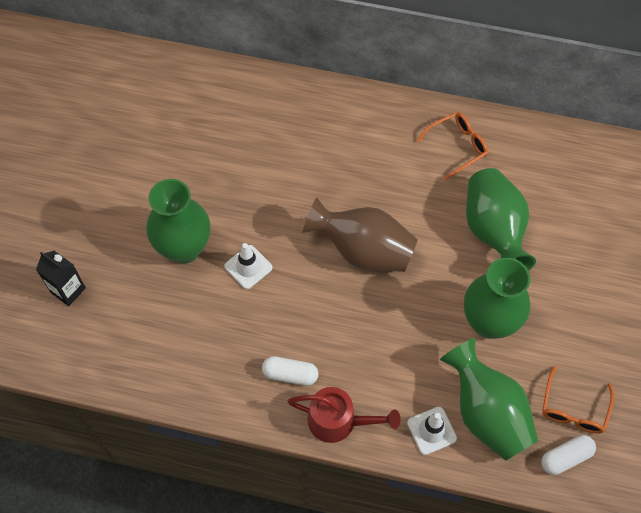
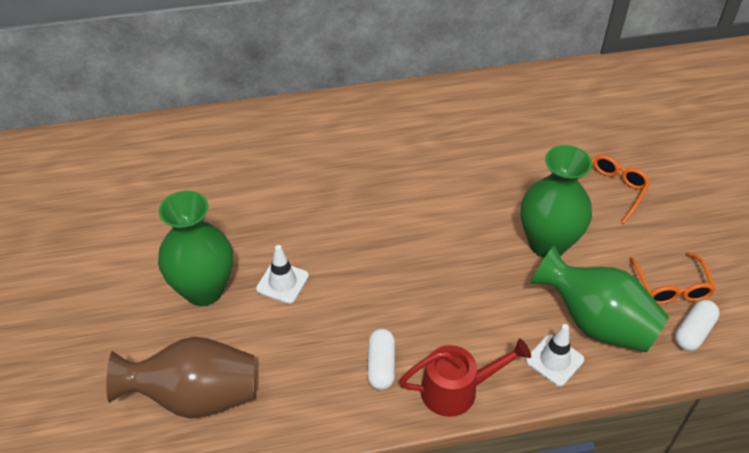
camera: 25 degrees left, 15 degrees down
(68, 290) = (87, 379): black carton -> none
(290, 374) = (381, 365): white capsule -> white capsule turned 75 degrees counterclockwise
(363, 250) = (391, 227): brown vase -> brown vase (195, 397)
(457, 146) = (429, 115): orange glasses -> orange glasses (611, 190)
(493, 231) = (504, 169): green vase -> none

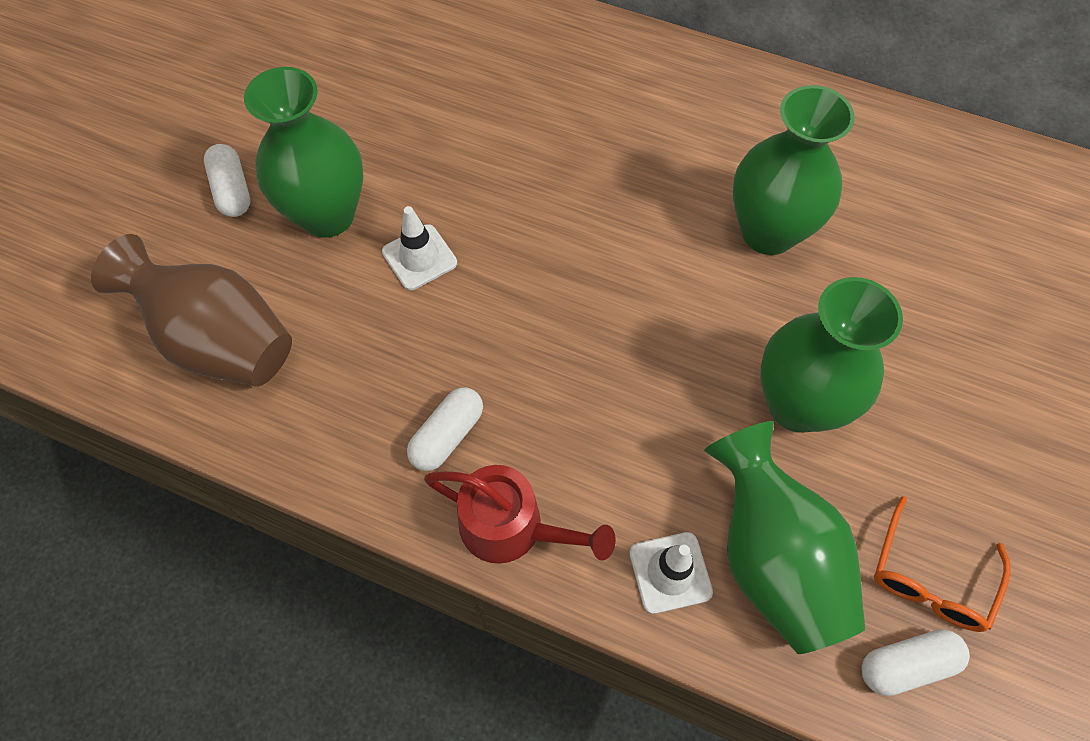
camera: 35 degrees right, 15 degrees up
(127, 309) = (232, 190): none -> white capsule
(463, 169) = (768, 232): none -> green vase
(611, 190) = (960, 380): orange glasses -> none

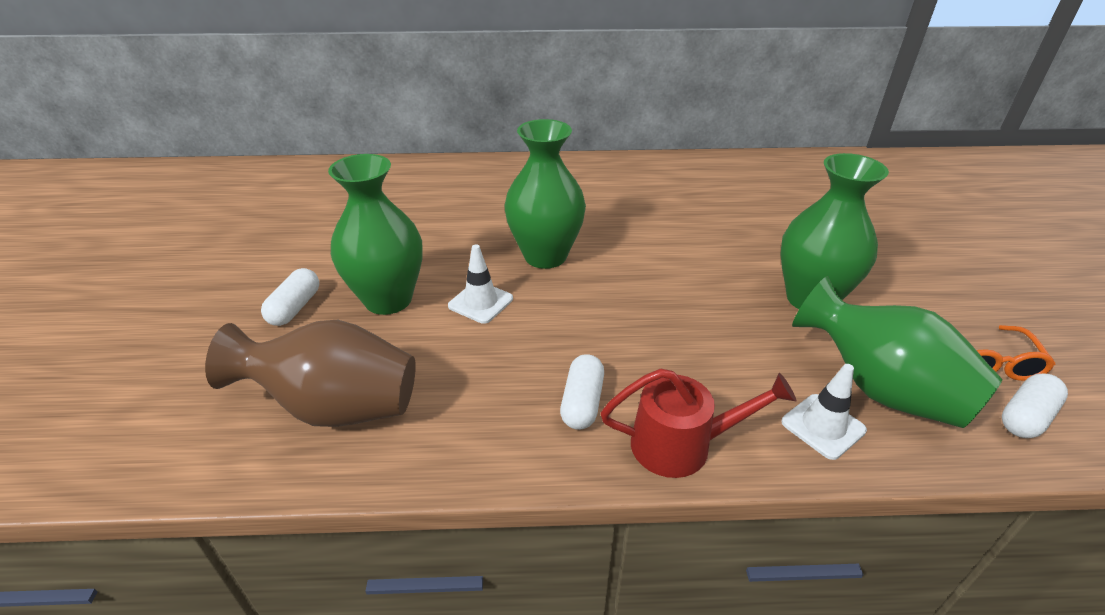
camera: 25 degrees left, 25 degrees down
(232, 190) = (295, 308): white capsule -> white capsule turned 60 degrees clockwise
(768, 232) = (710, 223): green vase -> green vase (545, 256)

